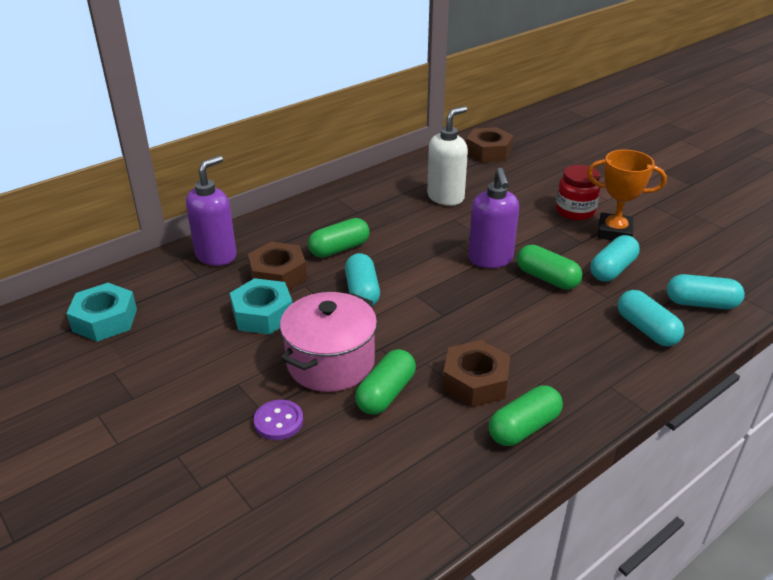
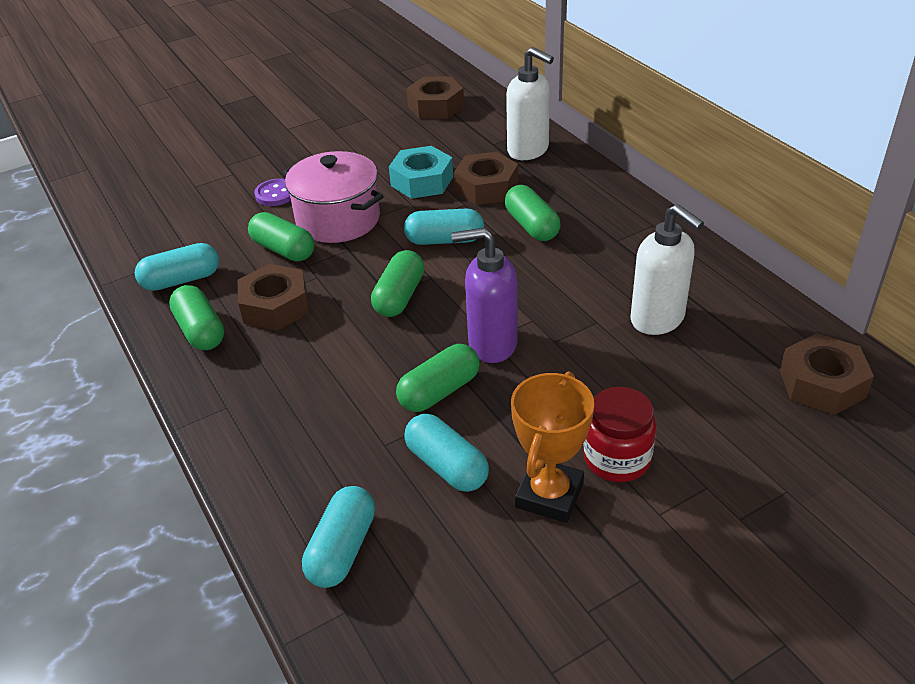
camera: 100 degrees right, 5 degrees up
(105, 320) = (436, 106): turquoise nut -> brown nut
(216, 255) = (528, 150): purple soap dispenser -> white soap dispenser
(445, 308) = (399, 296): none -> green capsule
(646, 329) = (307, 467): turquoise capsule -> turquoise capsule (181, 280)

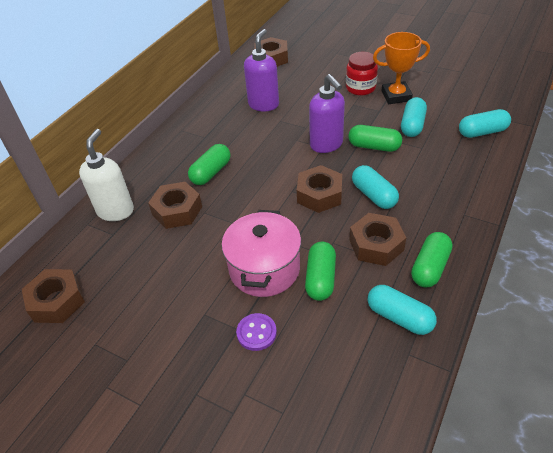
camera: 120 degrees left, 5 degrees up
(399, 296) = (319, 195): green capsule -> brown nut
(422, 181) = (186, 248): turquoise nut -> none
(444, 240) = (251, 202): turquoise capsule -> turquoise capsule (373, 195)
(658, 319) = (263, 104): white soap dispenser -> purple soap dispenser

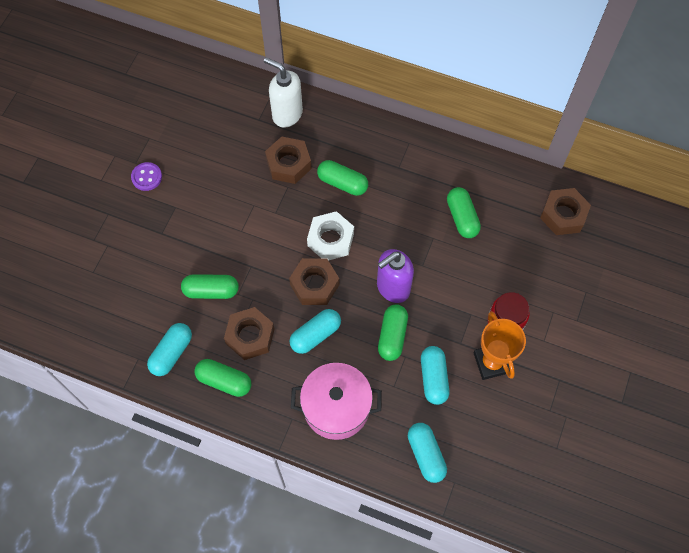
camera: 80 degrees right, 20 degrees up
(57, 301) = (187, 100): brown nut -> none
(116, 211) = (287, 114): white soap dispenser -> white soap dispenser turned 150 degrees counterclockwise
(256, 333) = (158, 247): purple button -> purple button (147, 177)
(263, 104) = (462, 217): purple soap dispenser -> green capsule
(264, 269) = (221, 245): pink pot -> pink pot (336, 407)
(271, 182) = (330, 240): none -> white nut
(412, 125) = (433, 378): turquoise capsule -> turquoise capsule turned 75 degrees clockwise

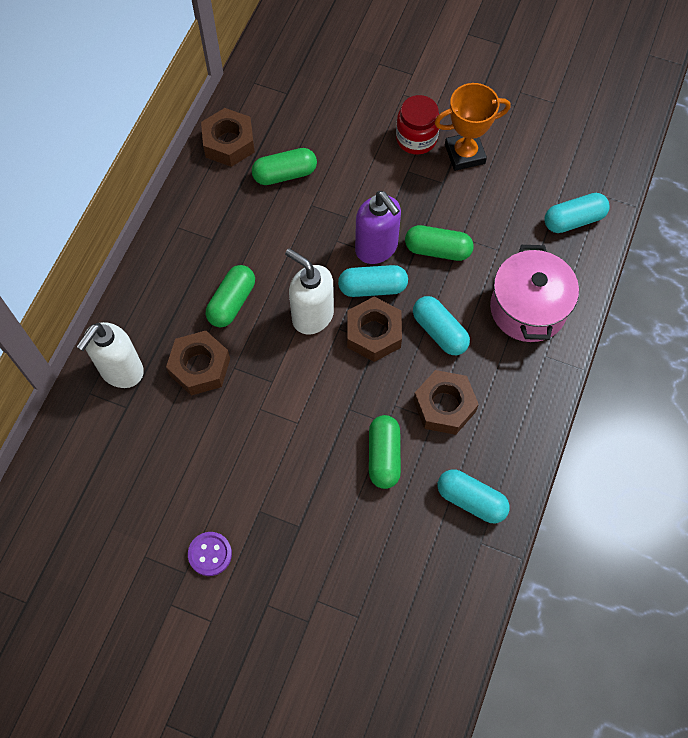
camera: 90 degrees left, 0 degrees up
(224, 381) = (504, 434): green capsule -> none
(330, 240) = (312, 316): white nut -> white soap dispenser
(433, 378) = (486, 210): turquoise capsule -> turquoise capsule (372, 287)
(563, 215) = (284, 76): brown nut -> brown nut (229, 143)

